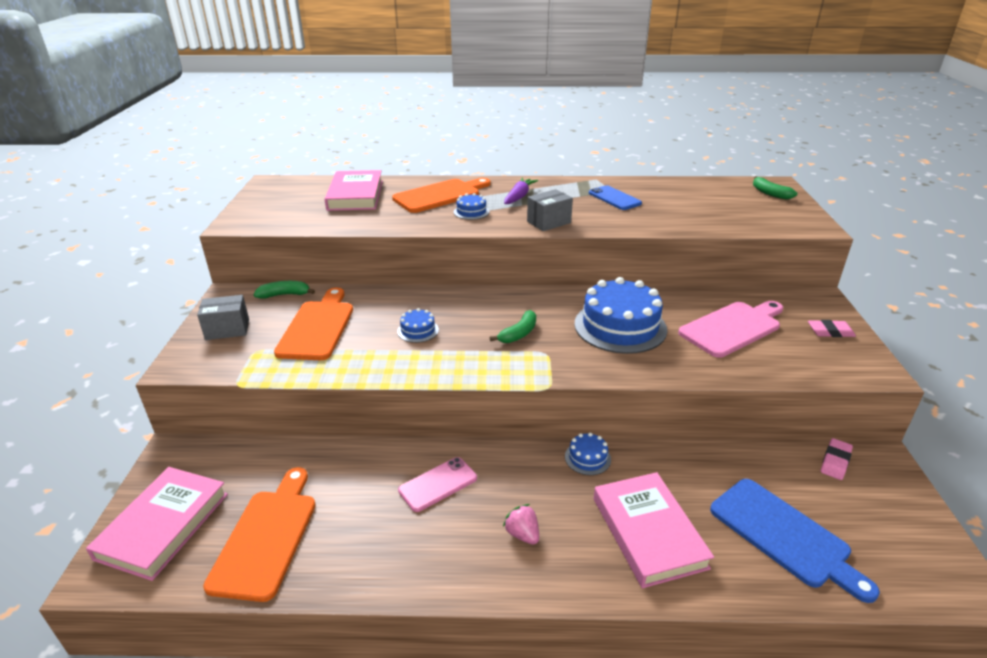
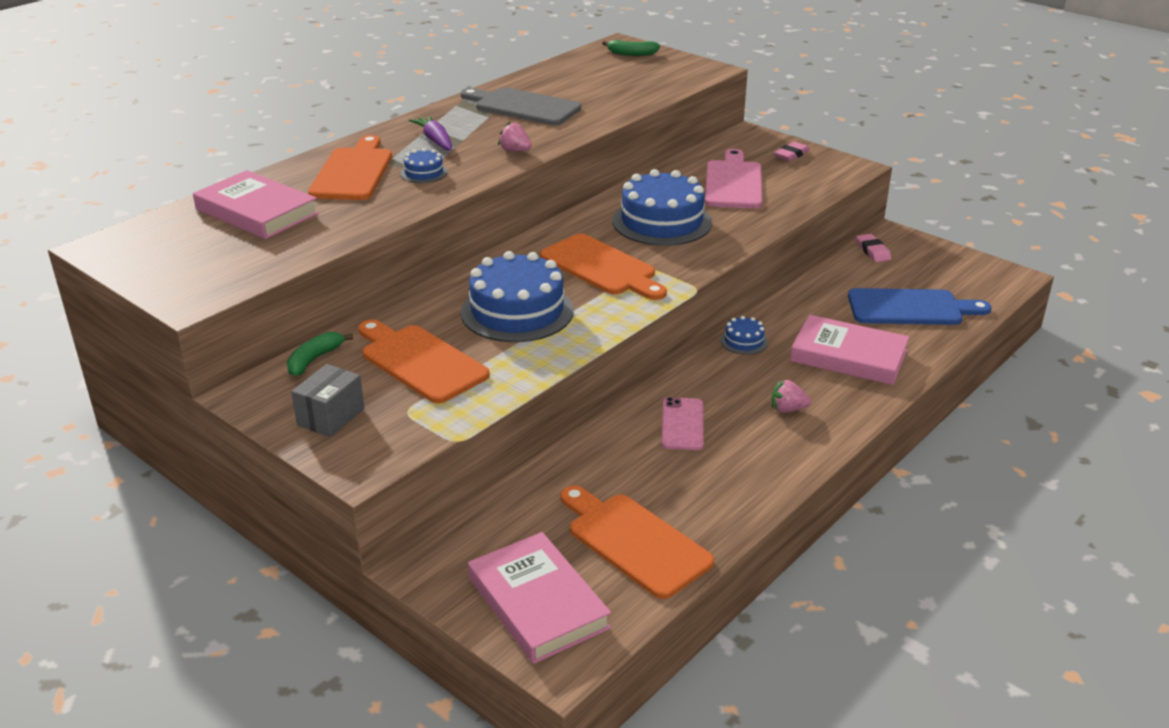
camera: 50 degrees left, 0 degrees up
(418, 330) = (517, 311): blue cake -> blue cake, size x2.23
(519, 333) = (602, 267): green banana -> orange cutting board
(549, 222) = (515, 151): grey box -> pink strawberry
(614, 198) = (523, 107): blue phone -> grey cutting board

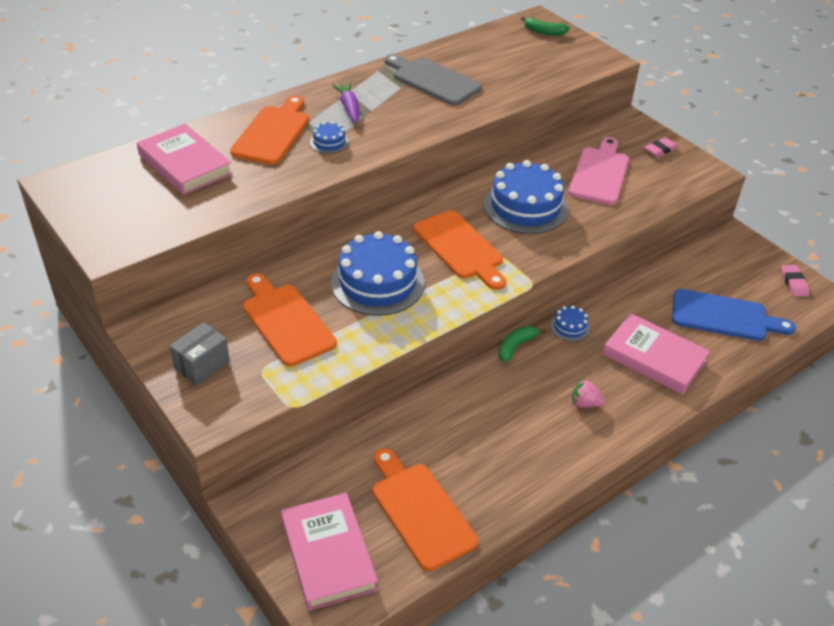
camera: 10 degrees right, 10 degrees up
(314, 359) = (205, 305): green banana -> green banana (516, 346)
(515, 151) = (411, 129): pink strawberry -> none
(682, 424) = (493, 402): pink phone -> none
(873, 251) = (711, 250): pink eraser -> pink eraser (793, 283)

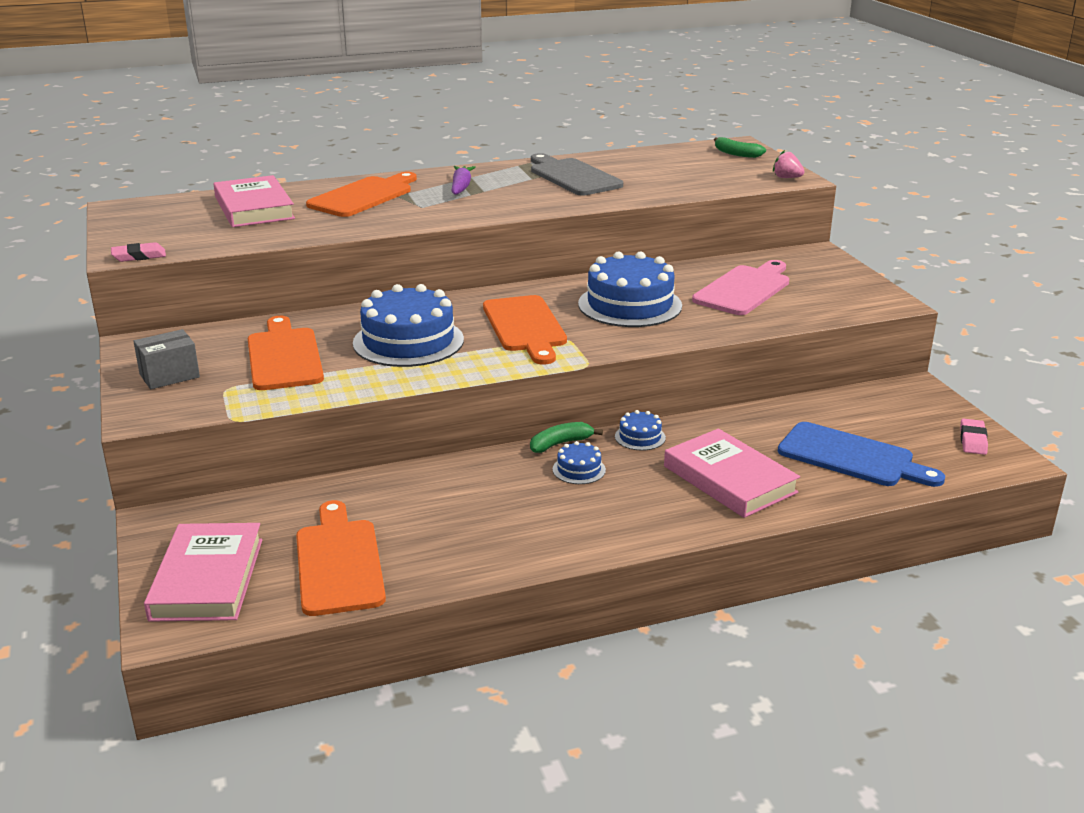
camera: 20 degrees right, 15 degrees down
(329, 142) = (416, 208): blue cake -> blue cake (579, 469)
(585, 403) = (609, 505): pink strawberry -> pink strawberry (786, 178)
(660, 150) = (838, 279): pink eraser -> pink eraser (139, 256)

